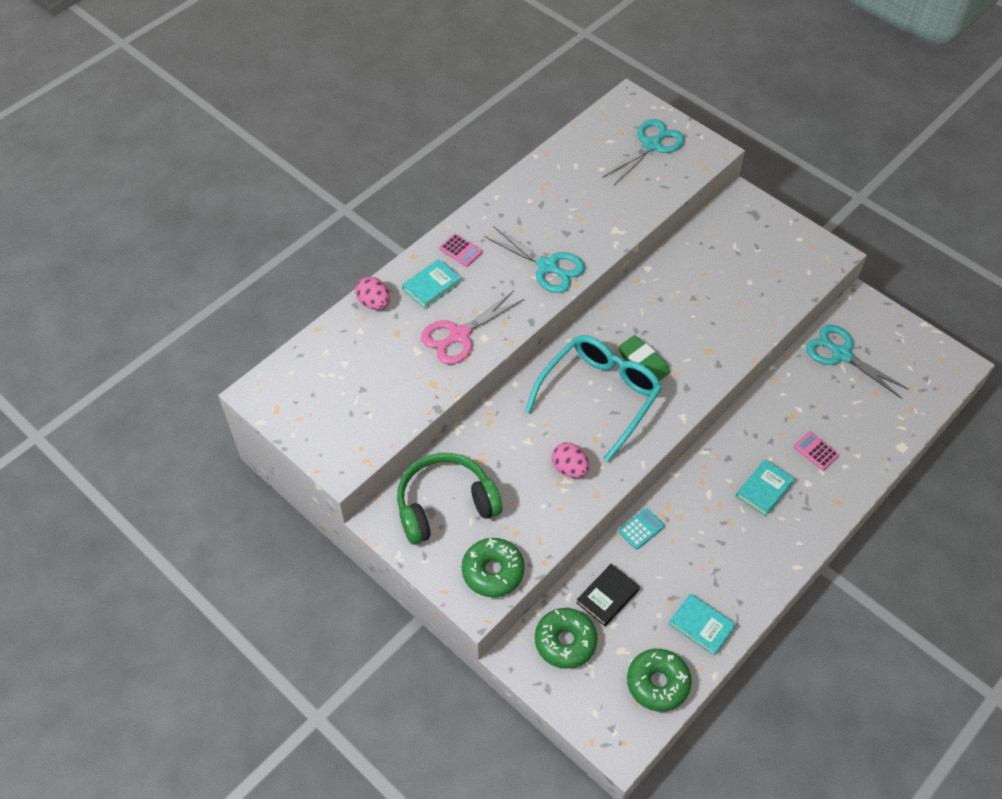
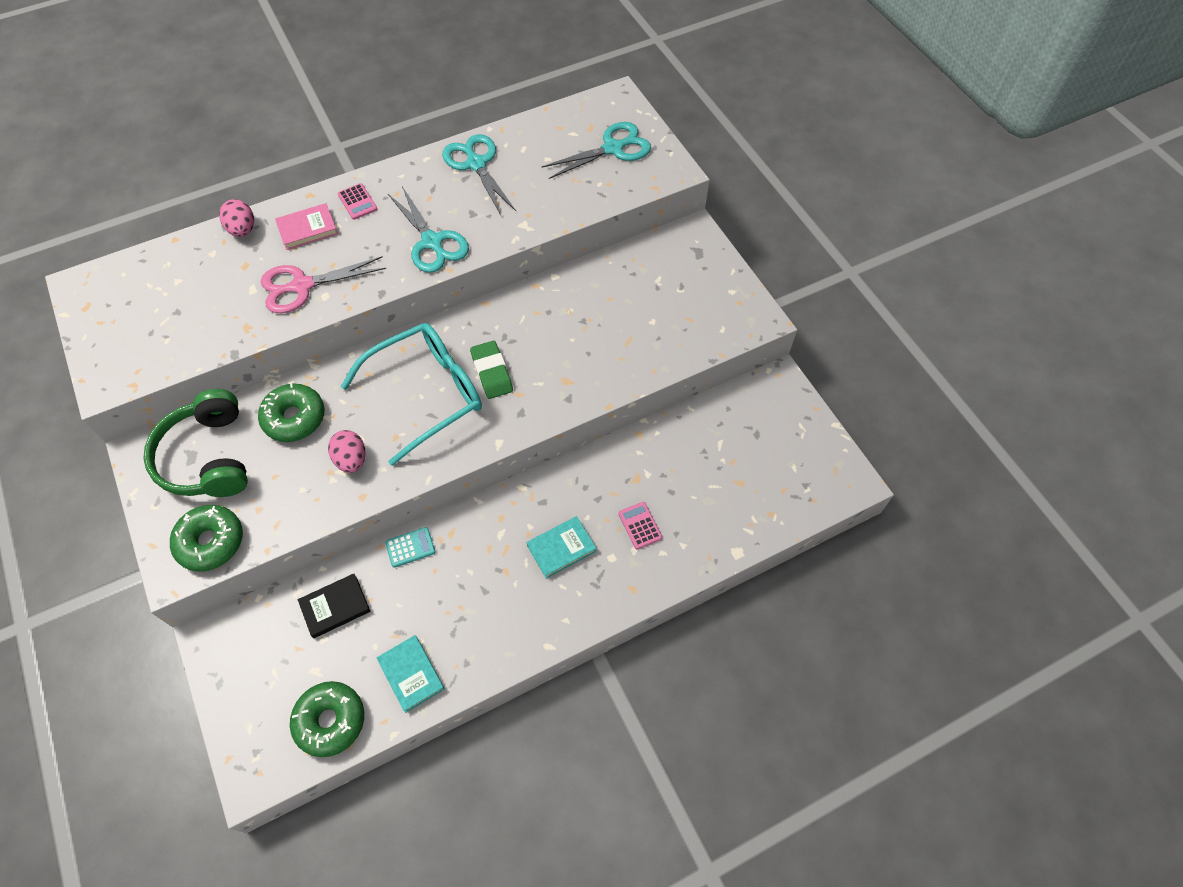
camera: 20 degrees right, 5 degrees up
(432, 286) = (307, 229): turquoise book -> pink book
(445, 505) = (208, 457): green headphones -> green headphones turned 105 degrees counterclockwise
(565, 642) = (265, 640): green donut -> green donut (294, 418)
(841, 354) = (725, 429): turquoise scissors -> turquoise scissors (476, 164)

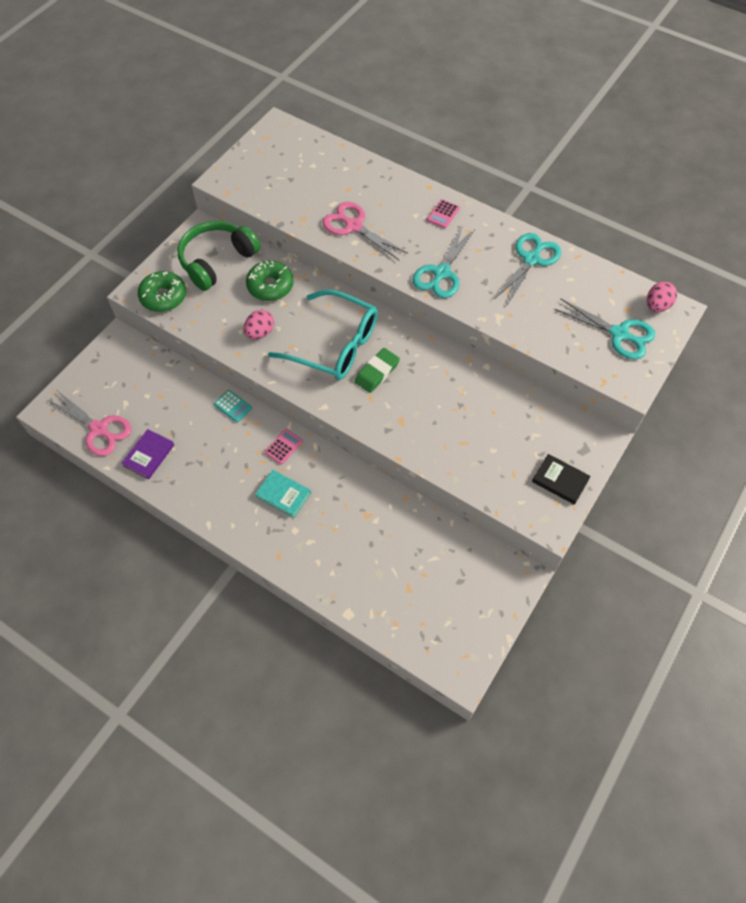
camera: 60 degrees right, 0 degrees up
(243, 230) = (374, 171): pink egg -> pink egg (657, 306)
(307, 229) = (400, 202): pink book -> none
(330, 721) = (99, 429): green donut -> pink scissors
(335, 607) = (170, 389): black book -> black book (560, 480)
(411, 674) = (149, 455): turquoise book -> purple book
(640, 525) = (330, 536): pink calculator -> pink calculator (283, 447)

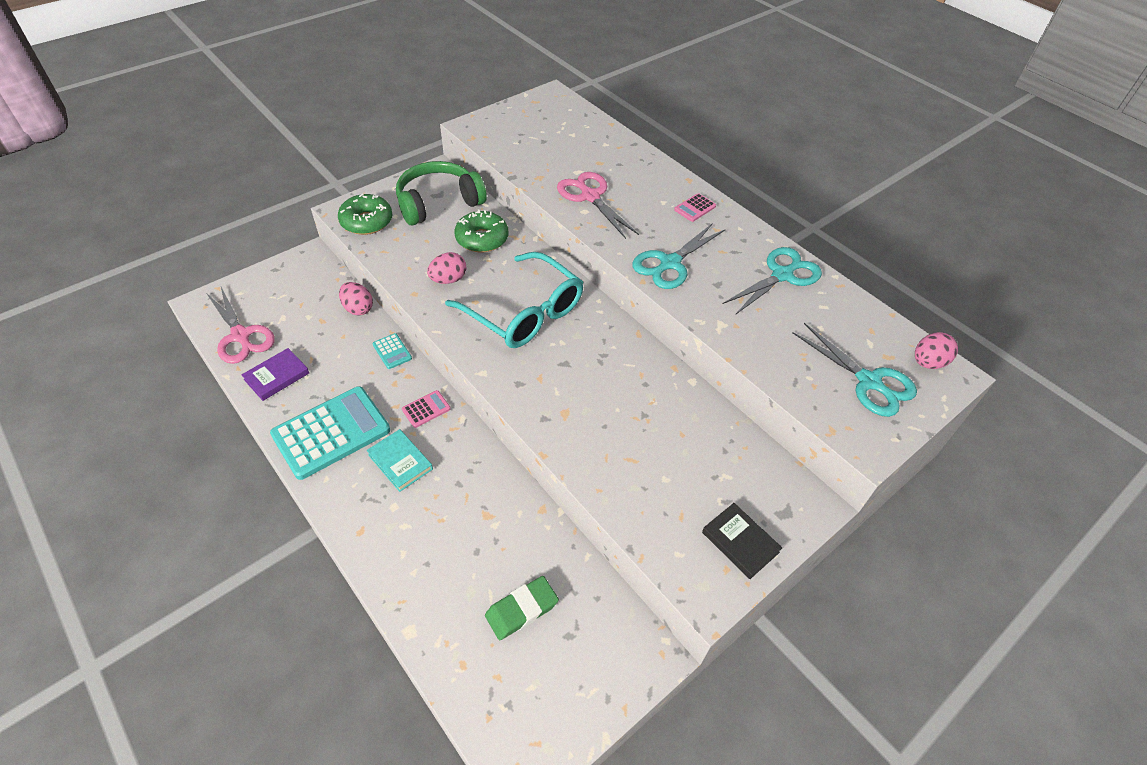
camera: 15 degrees right, 10 degrees down
(185, 376) = (358, 308): none -> pink egg
(218, 488) = (331, 432): none -> turquoise calculator
(377, 372) = (559, 353): green eraser -> green eraser (521, 610)

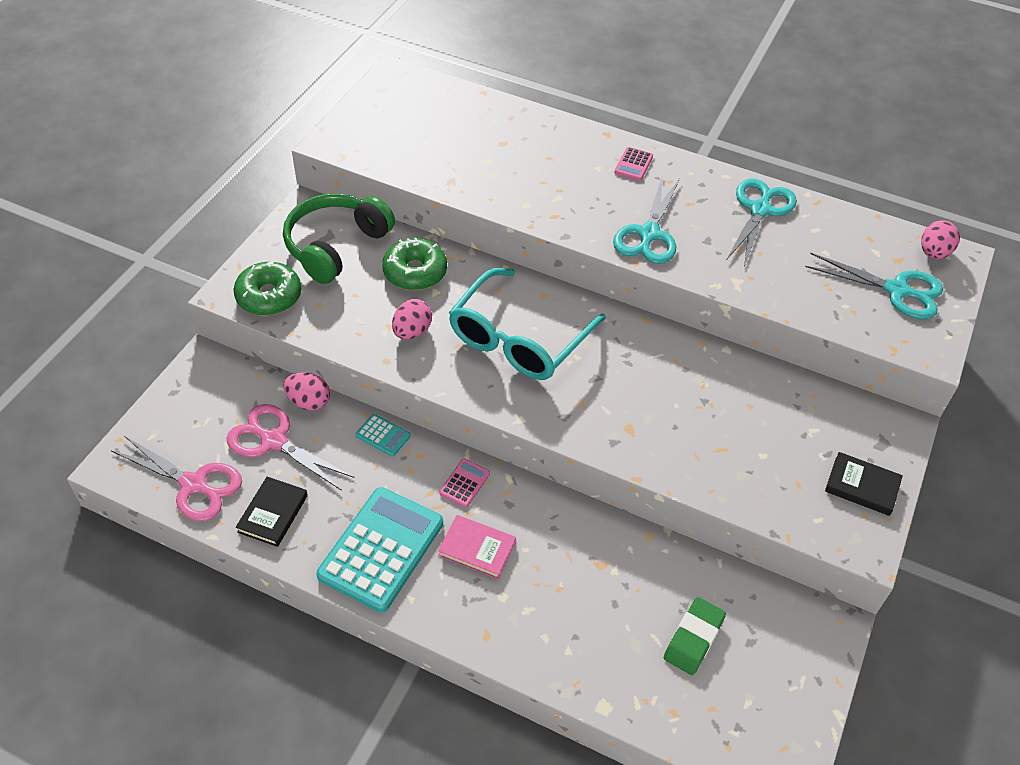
camera: 25 degrees left, 0 degrees up
(277, 376) = (273, 513): purple book -> black book
(400, 462) = (477, 549): turquoise book -> pink book
(524, 313) = (518, 339): turquoise glasses -> turquoise glasses turned 105 degrees clockwise
(590, 196) = (520, 186): pink scissors -> pink scissors (273, 441)

